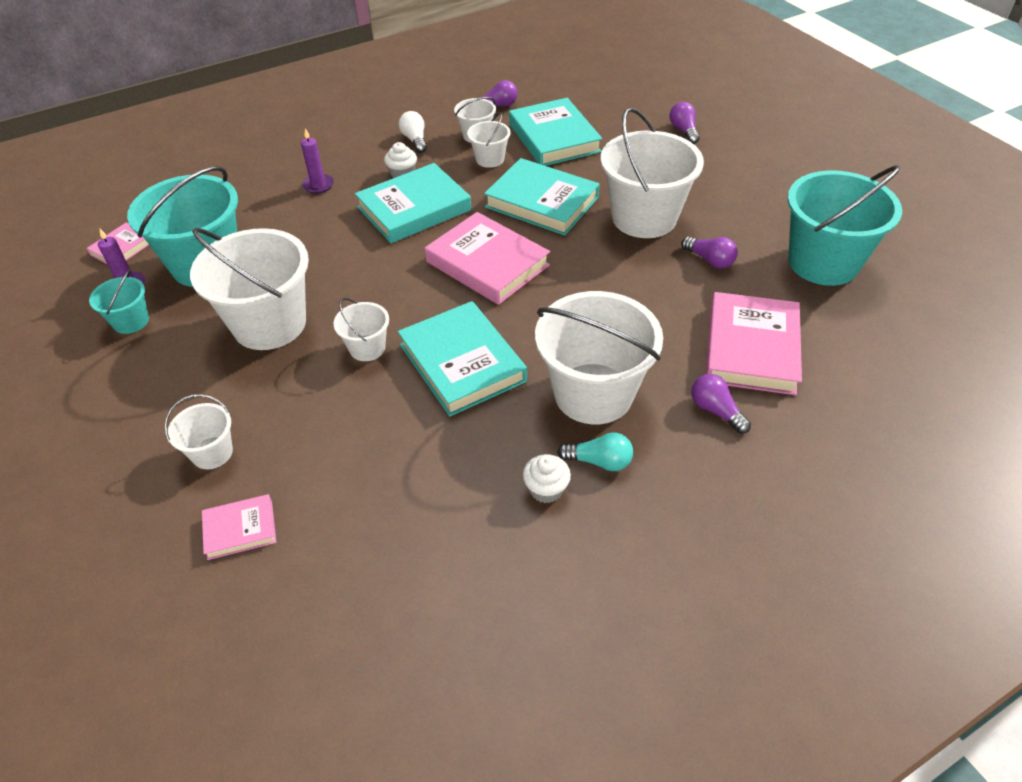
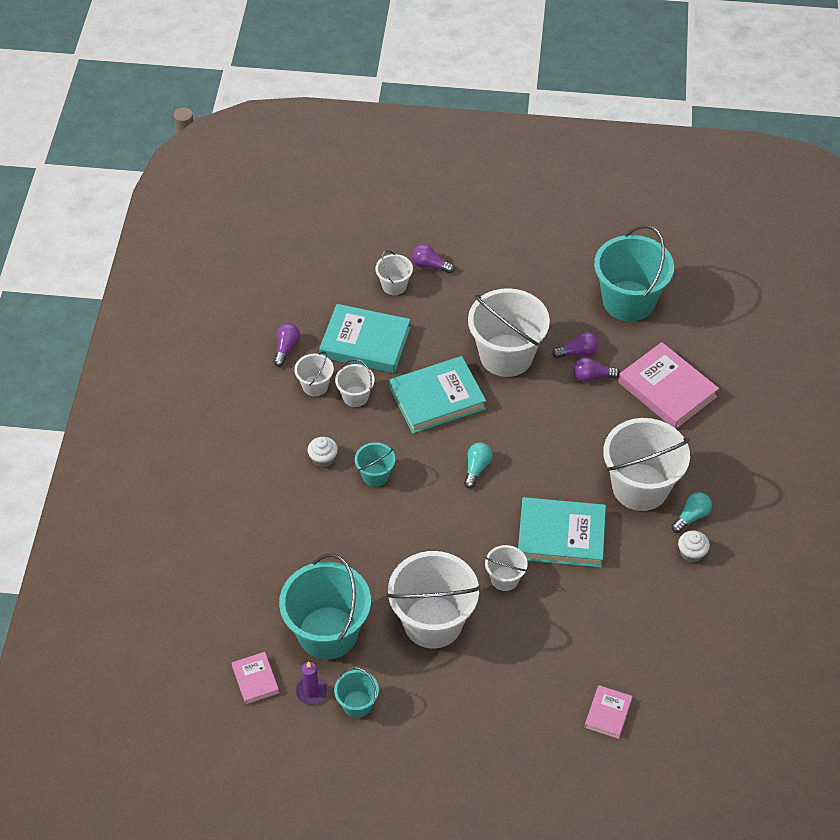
camera: 55 degrees left, 5 degrees up
(212, 453) = (533, 704): white bucket -> white bucket (394, 285)
(318, 185) = (287, 518): purple candle -> none
(414, 209) = (375, 475): turquoise book -> turquoise bucket
(415, 140) = (283, 426): white light bulb -> none
(487, 263) = (476, 468): pink book -> turquoise light bulb
(716, 411) = (698, 440): purple light bulb -> purple light bulb (592, 376)

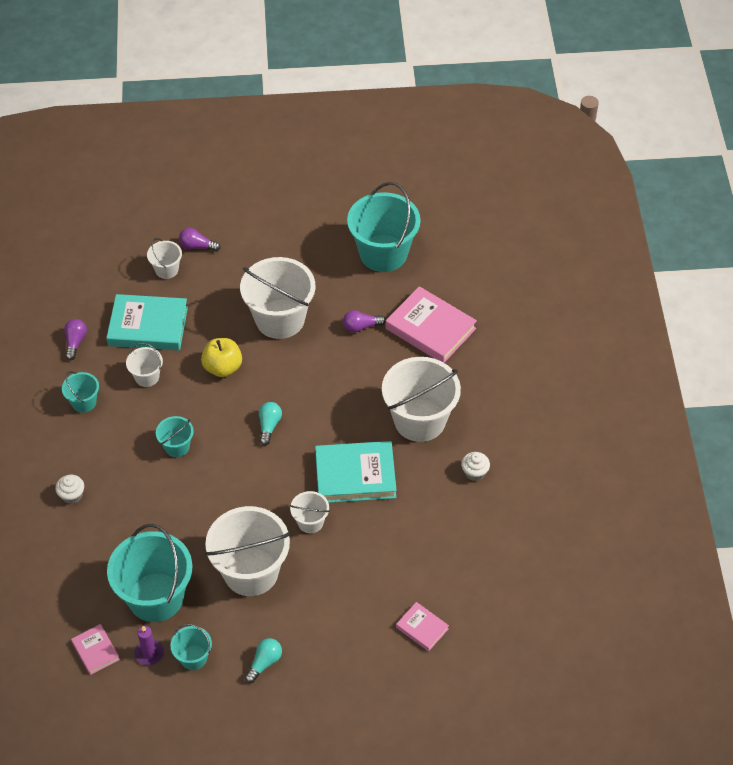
camera: 10 degrees left, 0 degrees up
(285, 413) = (84, 402): none -> turquoise bucket
(315, 386) = (108, 373): white bucket -> none
(323, 459) = (126, 439): white cupcake -> white cupcake (72, 495)
(437, 398) = (223, 367): turquoise book -> yellow apple
(577, 352) = (344, 307): purple light bulb -> none
(608, 713) = (422, 628): pink book -> pink book turned 60 degrees counterclockwise
(691, 517) = (469, 440): turquoise light bulb -> turquoise light bulb (264, 663)

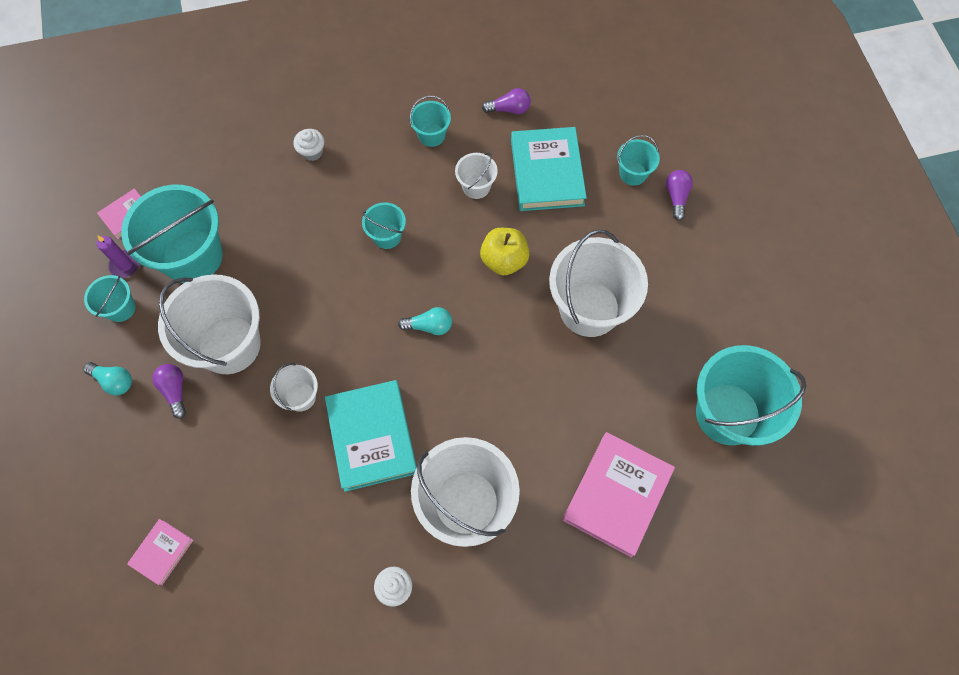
camera: 80 degrees right, 15 degrees up
(166, 270) = (633, 173): white bucket -> turquoise bucket
(361, 327) = (599, 406): purple light bulb -> purple light bulb (175, 391)

